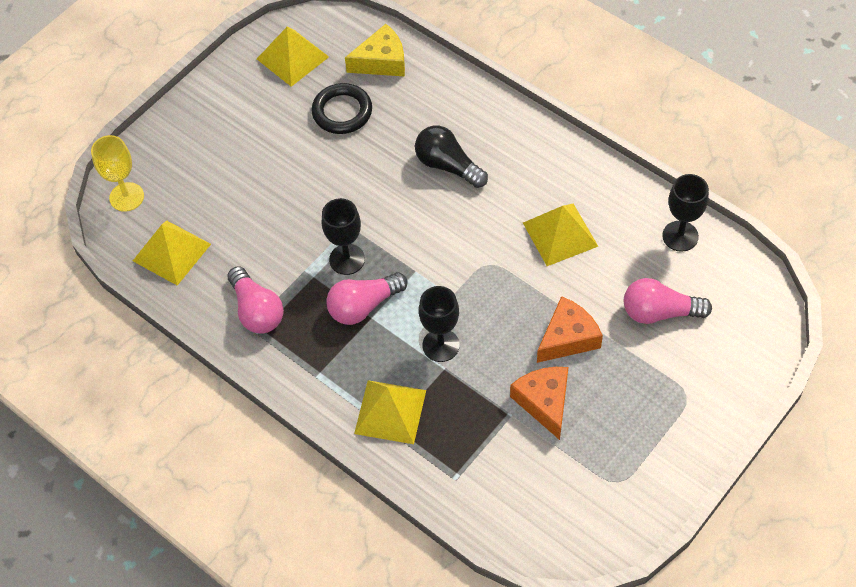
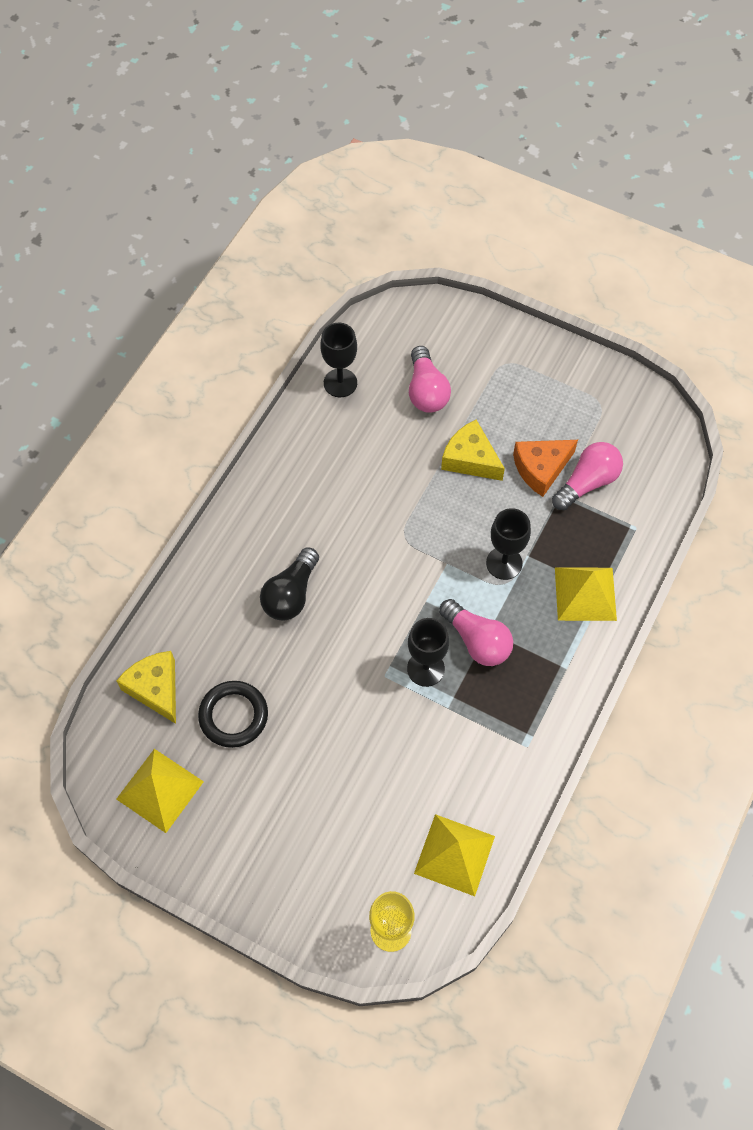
camera: 105 degrees left, 5 degrees up
(257, 310) = (506, 743): pink light bulb -> pink light bulb (587, 482)
(560, 234) = (357, 480): yellow pyramid -> none
(568, 338) = (470, 459): orange cheese -> yellow cheese

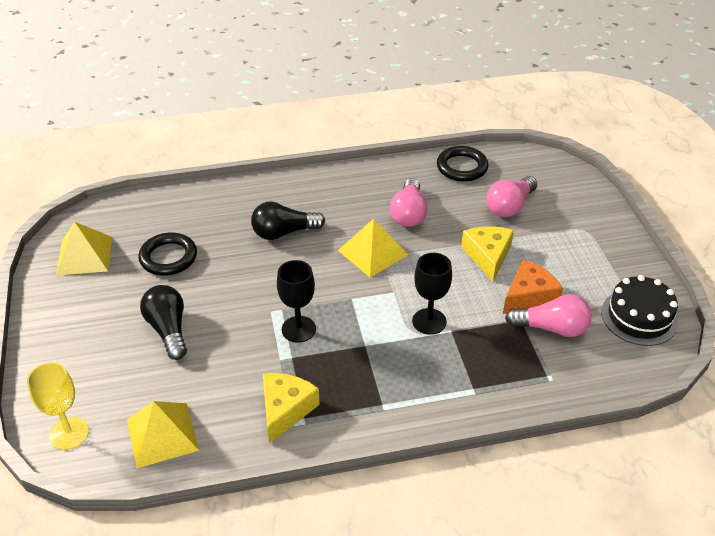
camera: 50 degrees right, 20 degrees down
(155, 689) = (155, 214): yellow cheese -> yellow cheese (285, 409)
(333, 775) = (168, 330): none -> black light bulb
(340, 383) = (462, 167): black goblet -> black ring
(477, 641) = (350, 343): pink light bulb -> pink light bulb (408, 214)
(541, 468) = (529, 296): orange cheese -> orange cheese turned 120 degrees clockwise
(585, 593) = (459, 382): yellow pyramid -> yellow pyramid (372, 252)
(628, 414) = (639, 317): none -> black cake

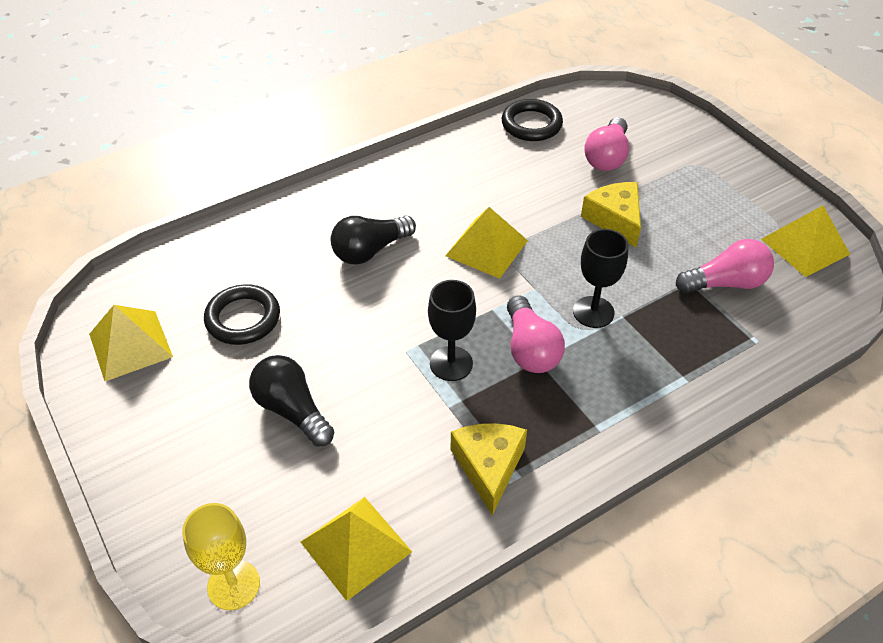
camera: 20 degrees left, 5 degrees up
(408, 214) = (502, 192): pink light bulb -> pink light bulb (530, 349)
(529, 296) = (683, 253): orange cheese -> none
(639, 317) = (805, 246): black cake -> yellow pyramid

